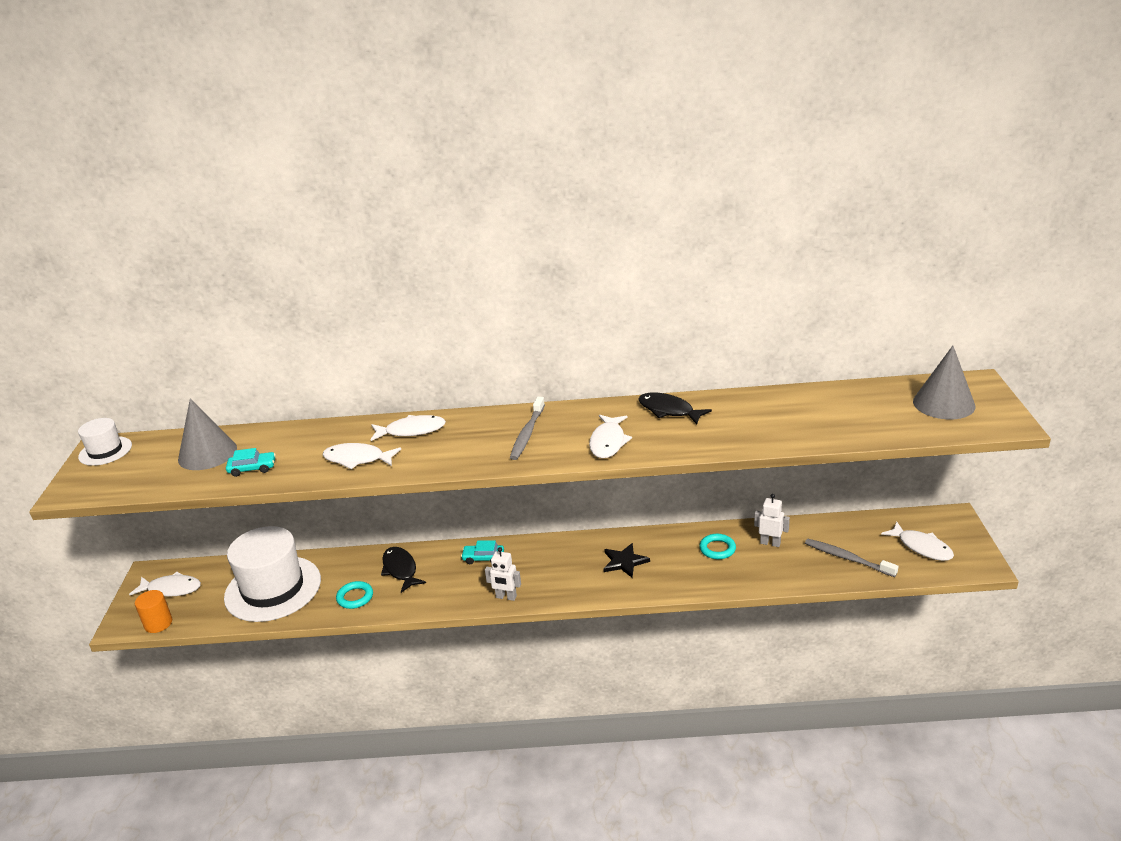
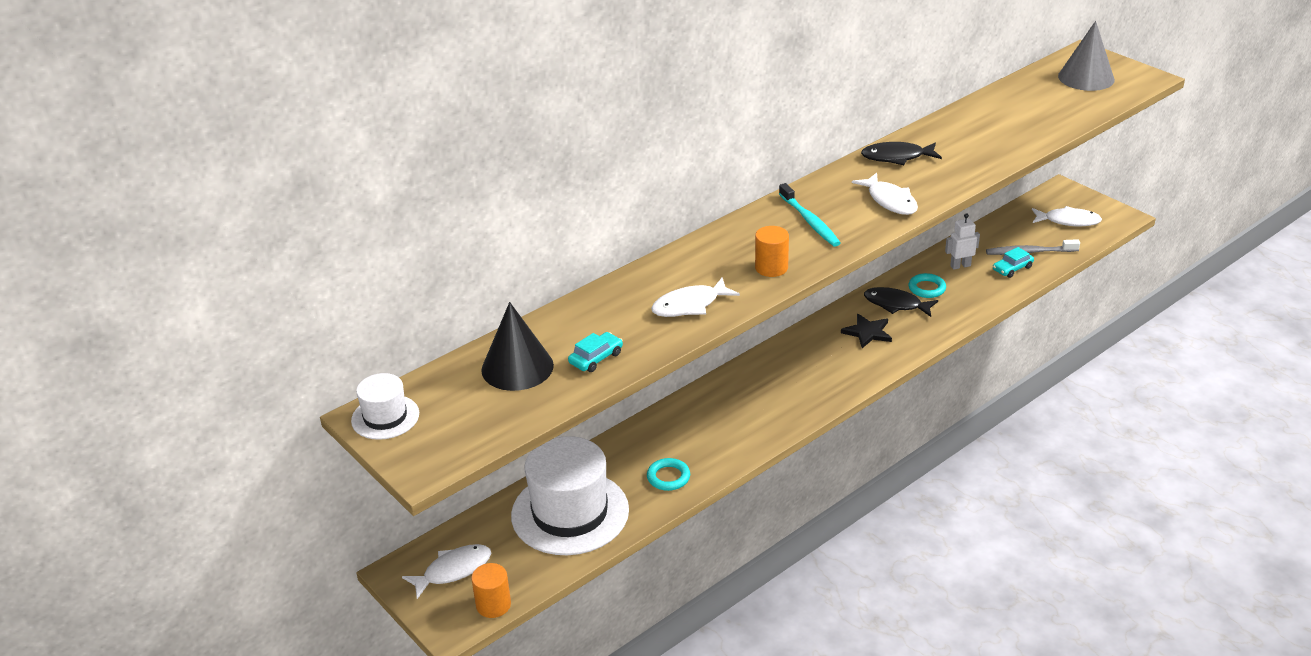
camera: 40 degrees left, 5 degrees up
(207, 453) = (517, 367): grey cone -> black cone
(400, 569) = (676, 433): black fish -> black fish (896, 304)
(411, 431) = (697, 261): white fish -> none
(447, 456) = (771, 268): none -> orange cylinder
(483, 558) = (740, 387): turquoise car -> turquoise car (1012, 268)
(506, 597) = (808, 407): white robot -> none
(527, 434) = (810, 221): grey toothbrush -> turquoise toothbrush

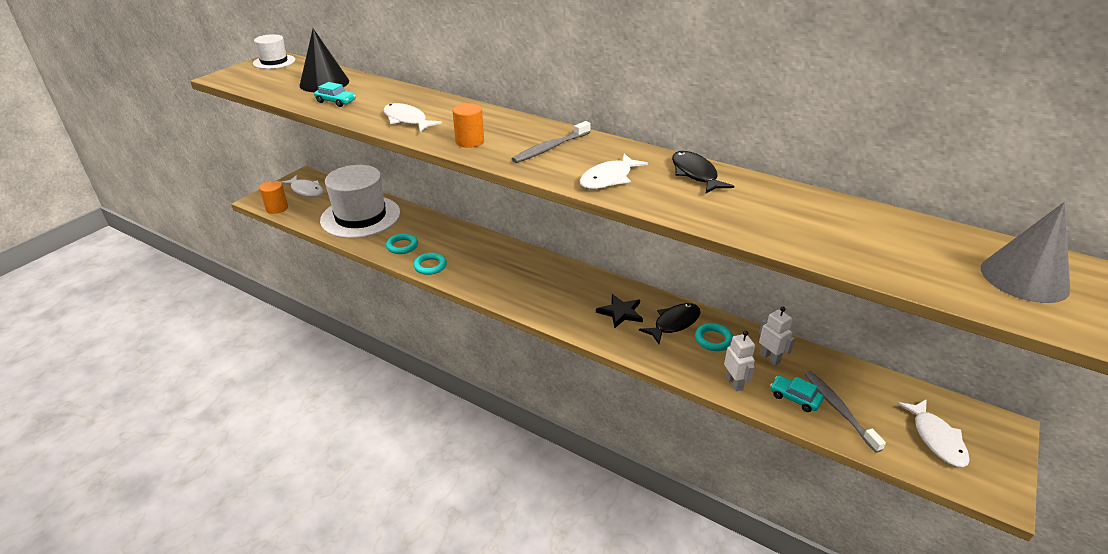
camera: 70 degrees right, 0 degrees up
(726, 457) = (430, 266): none -> turquoise ring
(810, 221) = (550, 148): turquoise toothbrush -> grey toothbrush
(896, 304) = (674, 323): black fish -> black fish turned 45 degrees clockwise
(987, 293) = (734, 383): none -> white robot

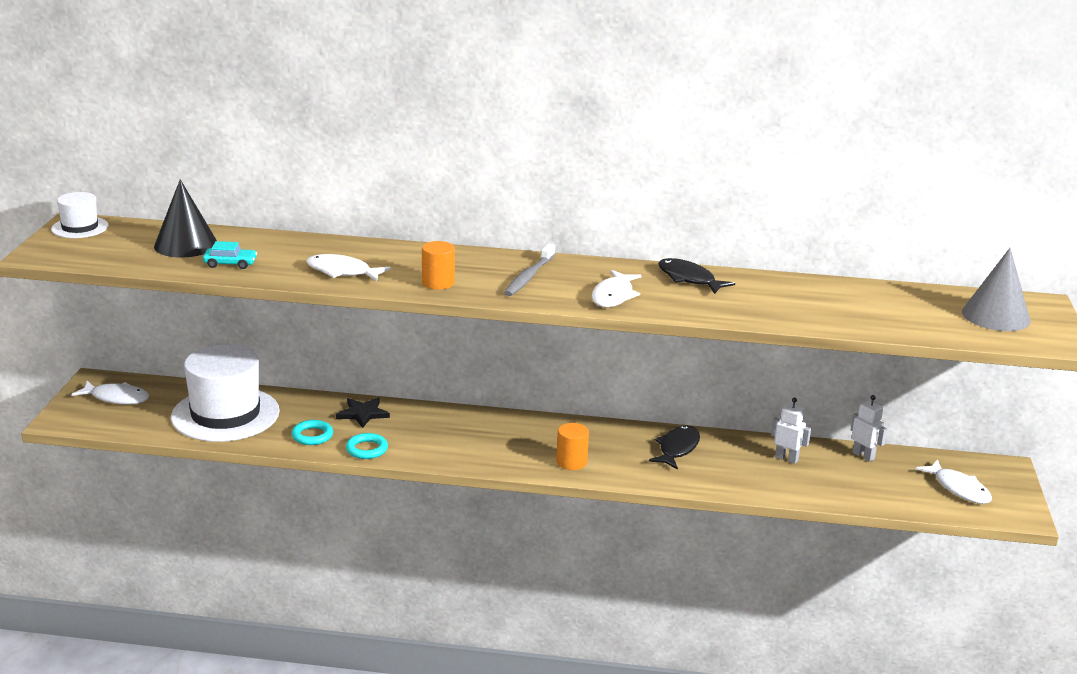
camera: 25 degrees left, 10 degrees down
(277, 208) = (97, 426): orange cylinder -> orange cylinder (571, 462)
(620, 312) = (617, 450): black star -> black star (363, 413)
(713, 340) = (725, 455): turquoise ring -> none
(734, 383) = (767, 486): white robot -> white robot (863, 456)
(795, 398) = (828, 486): turquoise car -> none
(838, 409) = (869, 485): grey toothbrush -> none

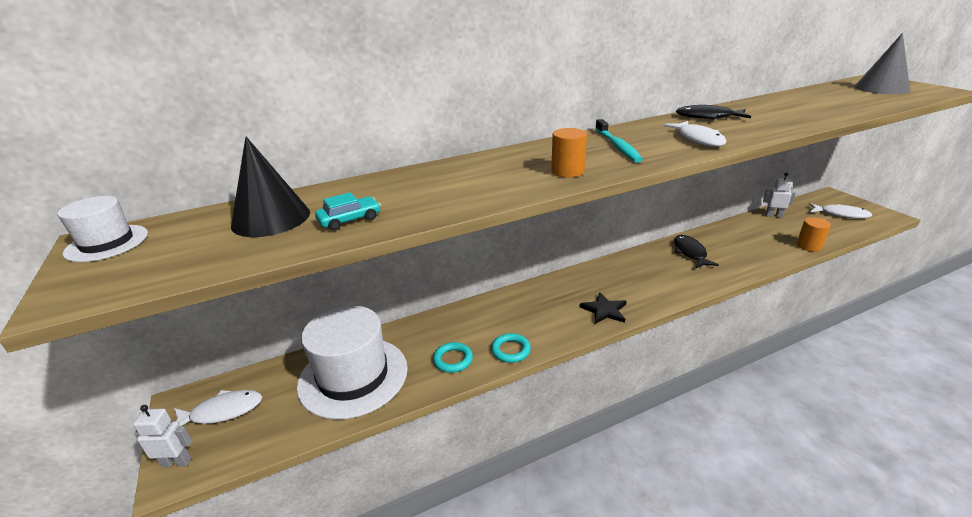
camera: 30 degrees left, 5 degrees up
(342, 272) = (473, 190): white fish -> none
(363, 413) = (467, 320): black star -> black star (604, 310)
(529, 276) = (617, 146): grey toothbrush -> turquoise toothbrush
(571, 462) = (653, 290): orange cylinder -> orange cylinder (809, 246)
(786, 458) = (747, 233): white robot -> white robot (176, 462)

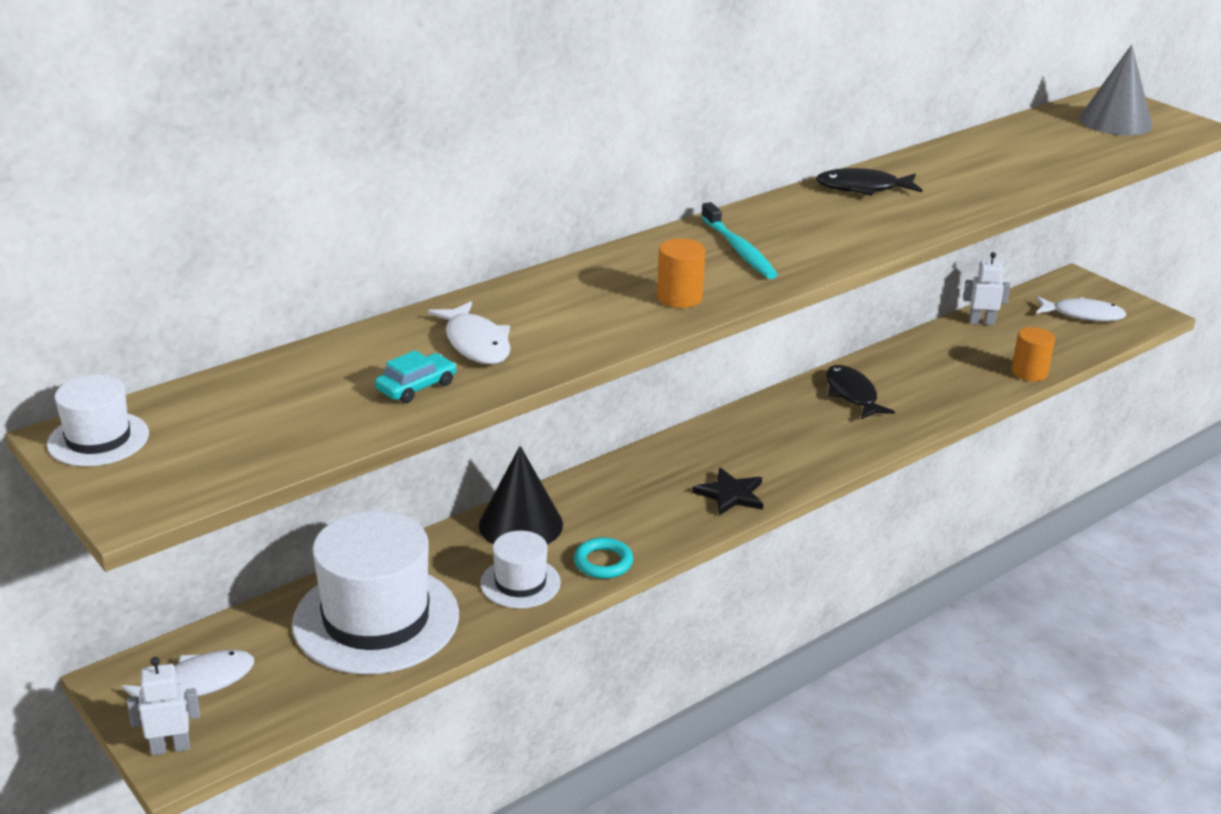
camera: 15 degrees left, 0 degrees up
(271, 218) = (303, 391): black cone -> black cone (521, 524)
(453, 360) = (520, 583): turquoise ring -> white hat
(698, 139) = (849, 234): white fish -> white fish (476, 343)

